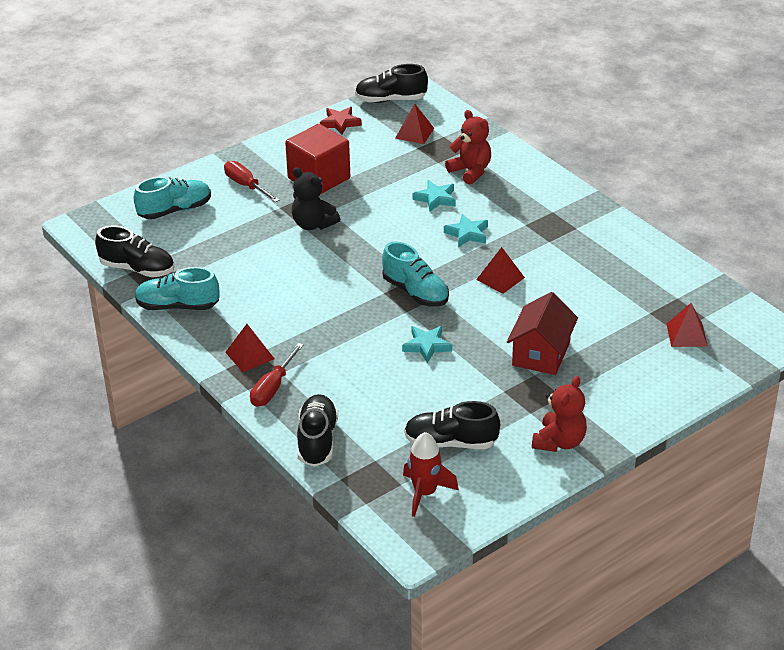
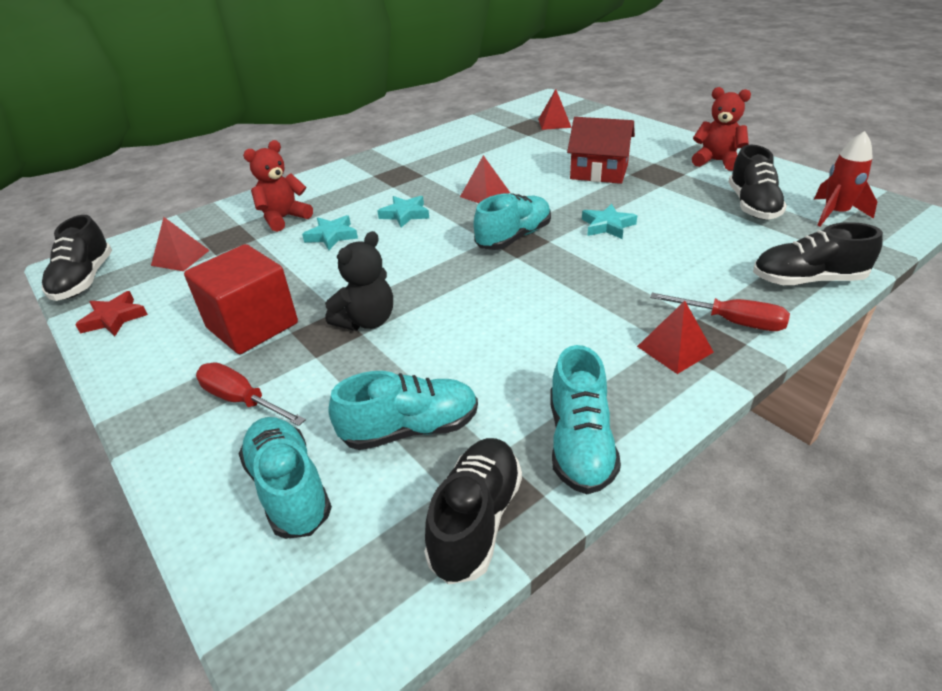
camera: 90 degrees left, 0 degrees up
(206, 246) = (410, 429): none -> turquoise shoe
(246, 185) = (241, 400): red screwdriver -> red screwdriver turned 75 degrees clockwise

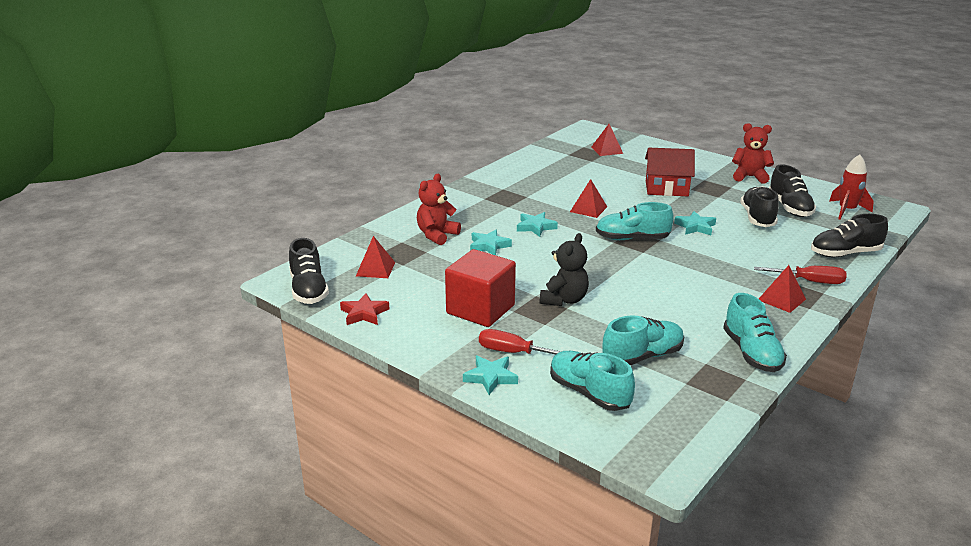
camera: 15 degrees left, 10 degrees down
(179, 439) = (490, 377): none -> turquoise star
(476, 520) = (714, 394): black shoe -> black shoe (757, 218)
(514, 237) = (632, 239): turquoise shoe -> turquoise shoe turned 120 degrees counterclockwise

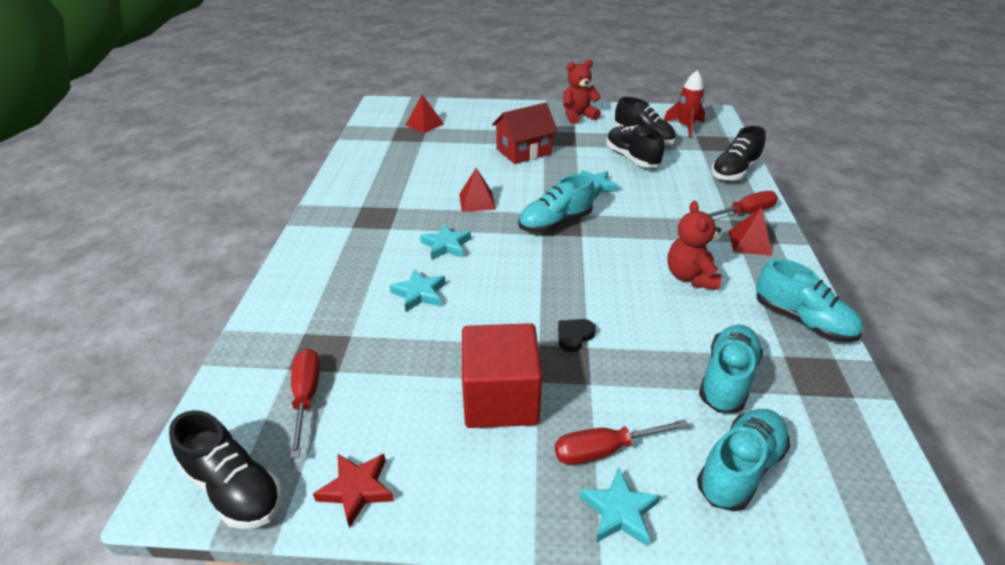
camera: 35 degrees left, 10 degrees up
(375, 269) = (306, 397): red pyramid -> red screwdriver
(437, 235) = (342, 304): red teddy bear -> red teddy bear (690, 277)
(564, 300) = (574, 336): black teddy bear -> black heart
(589, 393) = (739, 468): turquoise shoe -> turquoise shoe turned 120 degrees clockwise

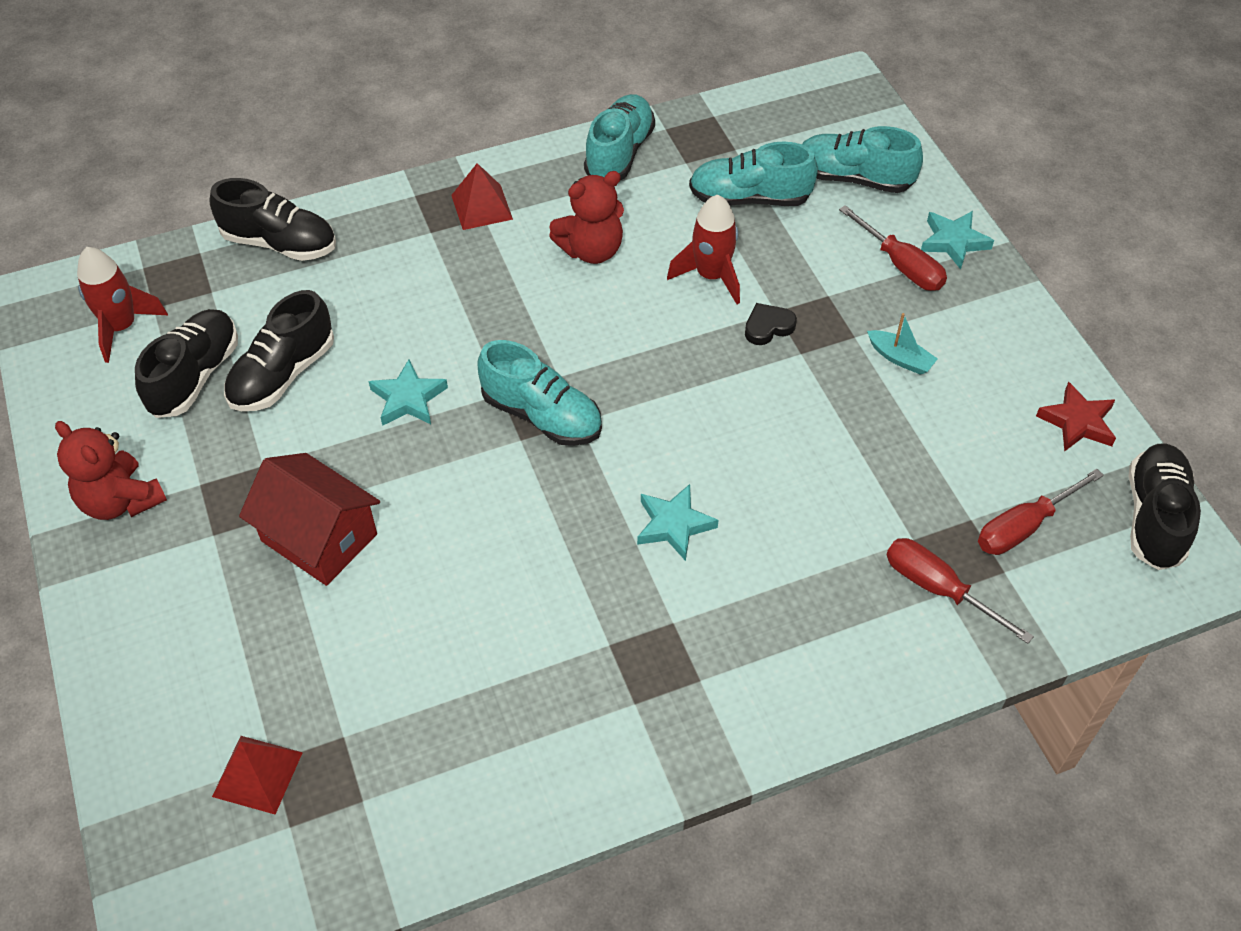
camera: 115 degrees left, 15 degrees up
(419, 294) = (794, 506): turquoise star -> none
(477, 201) = (531, 538): red pyramid -> none
(500, 399) = (900, 358): red cube -> turquoise boat
(574, 336) = (768, 327): black heart -> black heart turned 135 degrees clockwise
(640, 325) = (711, 276): none -> red rocket
(745, 213) = (404, 218): red screwdriver -> red screwdriver (938, 588)

